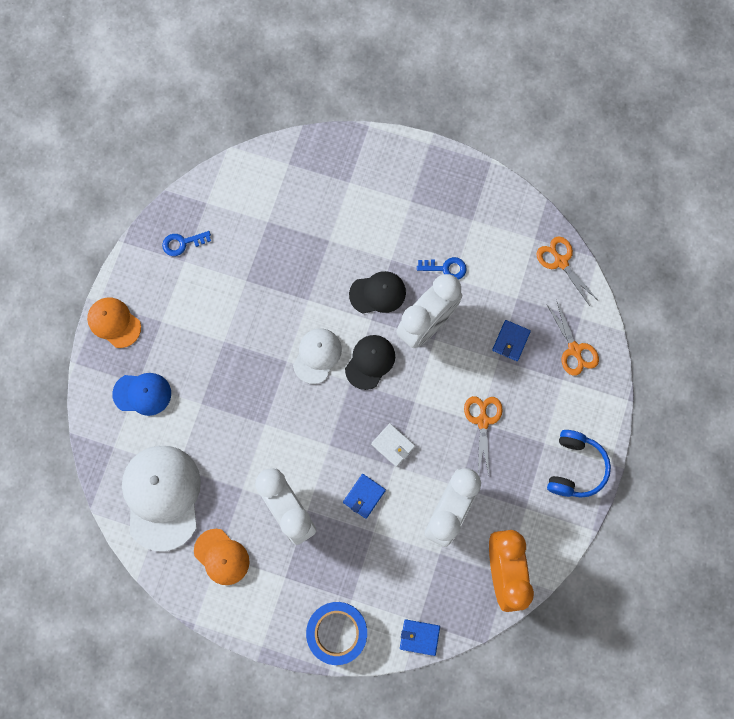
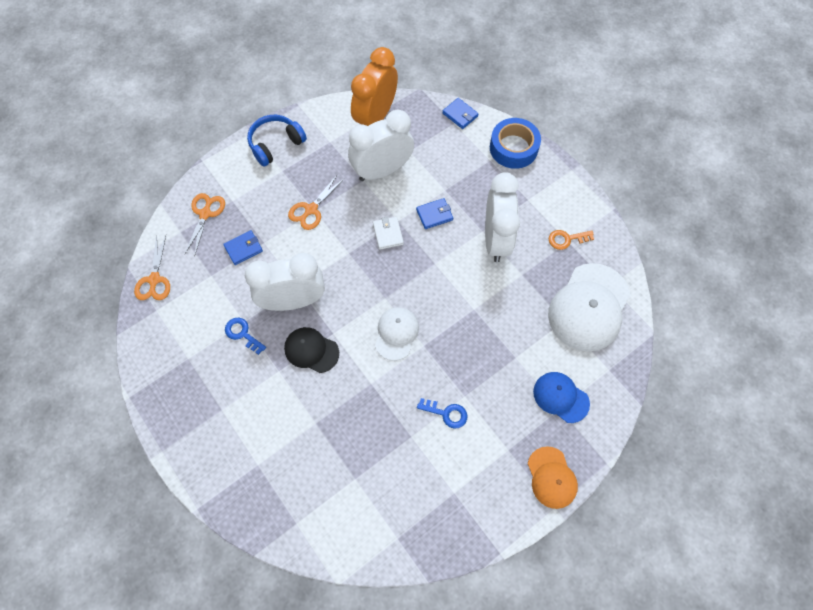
camera: 145 degrees left, 10 degrees down
(182, 243) = (445, 512): blue key -> blue key (446, 413)
(221, 557) = (566, 239): orange cap -> orange key
(317, 356) = (396, 333): white cap -> white cap turned 135 degrees clockwise
(370, 362) = (359, 302): black cap -> none

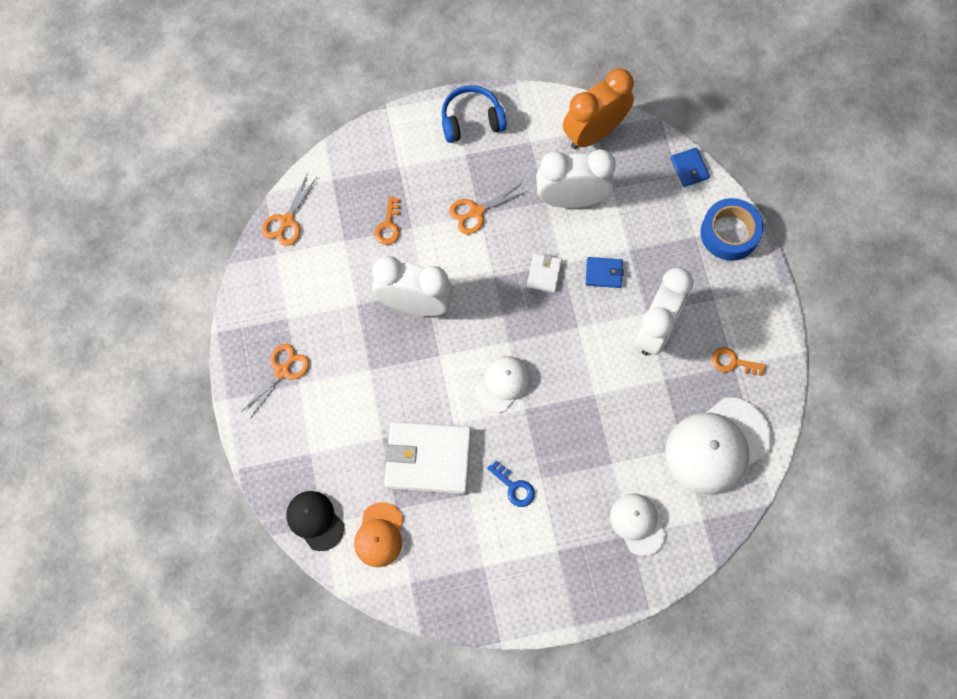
camera: 25 degrees right, 5 degrees up
(205, 214) = (365, 170): orange scissors -> orange scissors (282, 371)
(242, 334) = (350, 316): blue key -> none
(243, 248) = (388, 225): blue wallet -> orange key
(311, 350) = (410, 363): black cap -> black cap (315, 520)
(363, 423) = (428, 459): none -> white wallet
(551, 477) = (587, 596): orange cap -> orange cap (379, 535)
(560, 397) = (637, 524): blue cap -> white cap

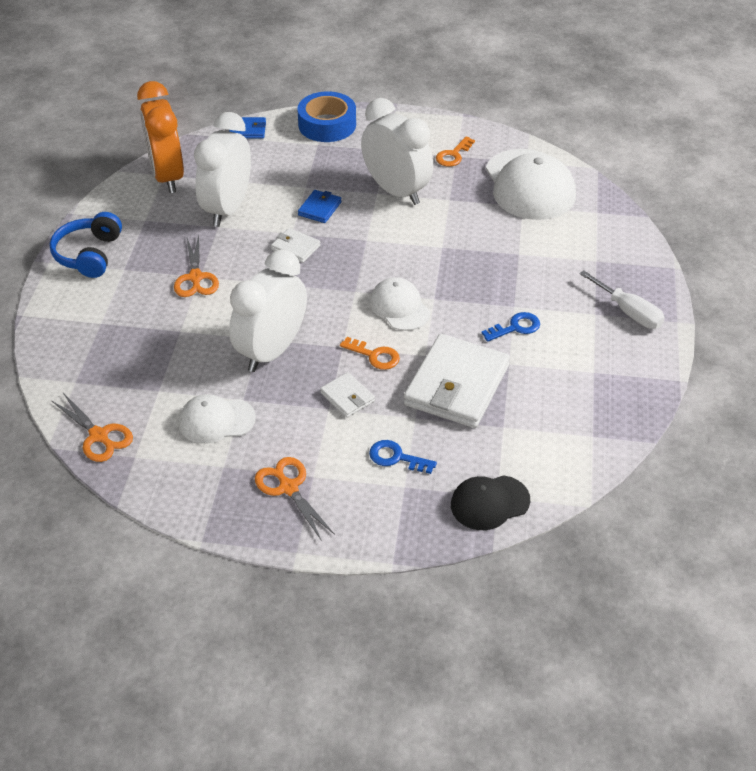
camera: 70 degrees left, 25 degrees down
(336, 437) = (396, 457): none -> blue key
(379, 535) = (528, 448): orange cap -> none
(386, 379) = (347, 397): none -> white wallet
(388, 225) = (165, 349): orange key -> orange key (374, 356)
(571, 580) = (629, 312): none -> white screwdriver
(637, 524) = (587, 253): white cap -> white cap (216, 420)

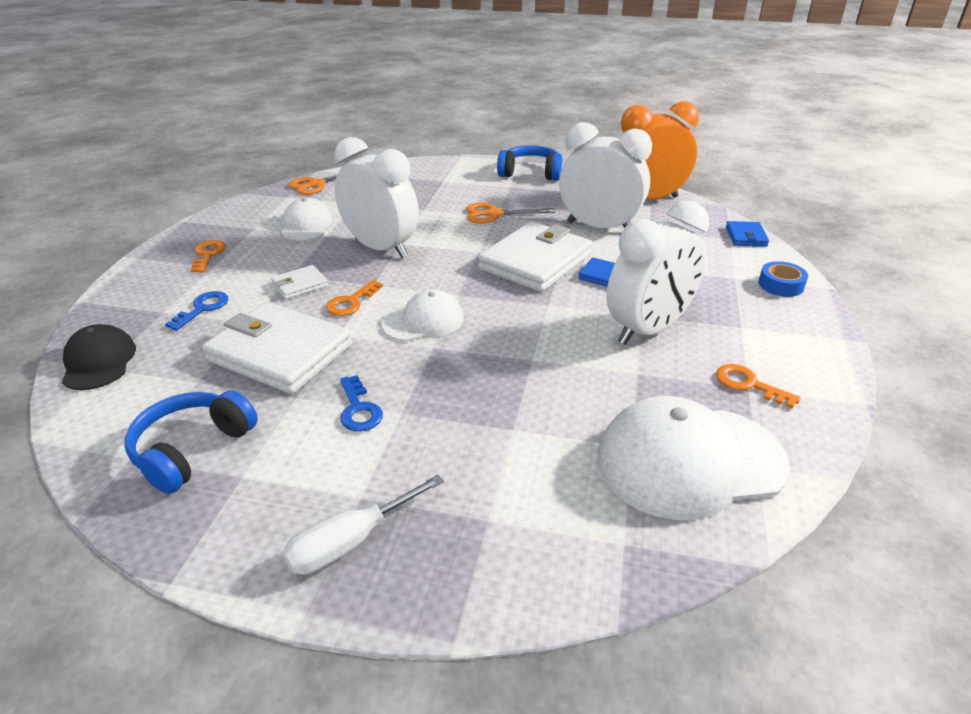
camera: 95 degrees right, 10 degrees down
(288, 488) = (208, 255): orange scissors -> orange key
(295, 247) = (535, 262): white wallet -> white wallet, size x2.17
(327, 125) = (781, 285): blue tape -> blue tape, size x0.57
(576, 404) = (192, 449): none -> blue headphones

